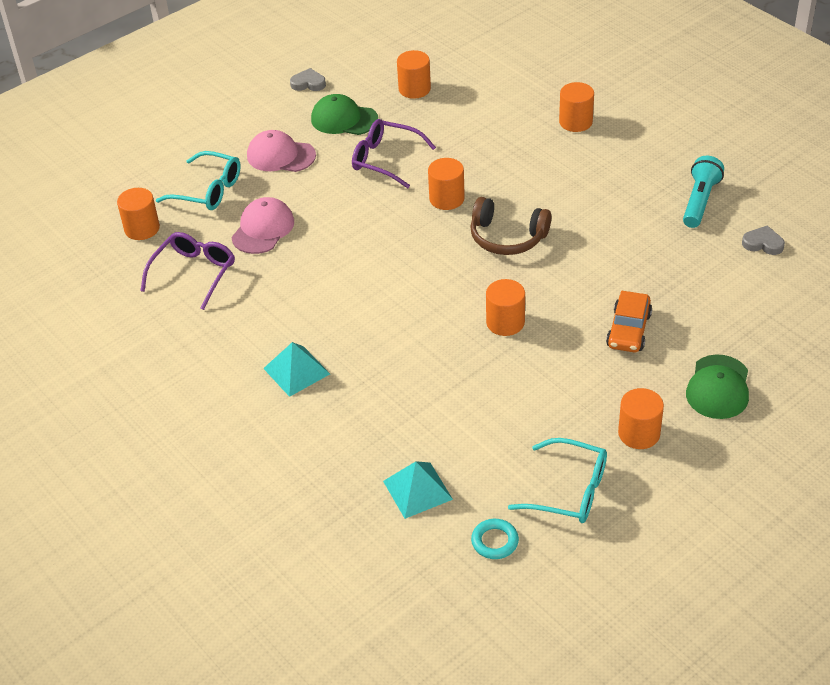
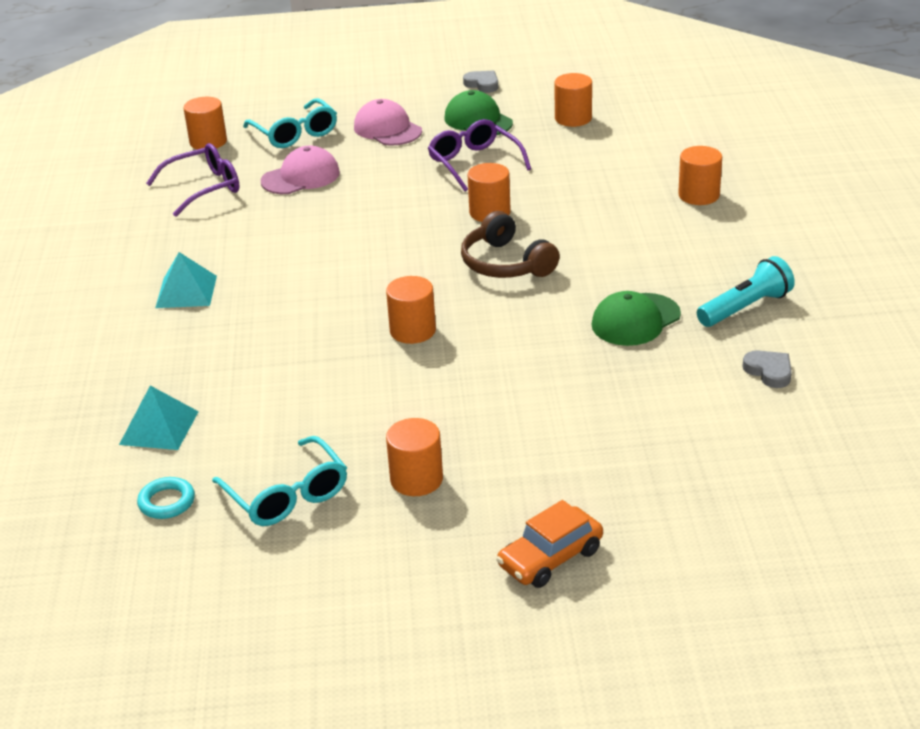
camera: 35 degrees right, 10 degrees down
(628, 330) = (523, 387): orange car -> orange car (550, 558)
(718, 387) = (550, 477): green cap -> green cap (635, 320)

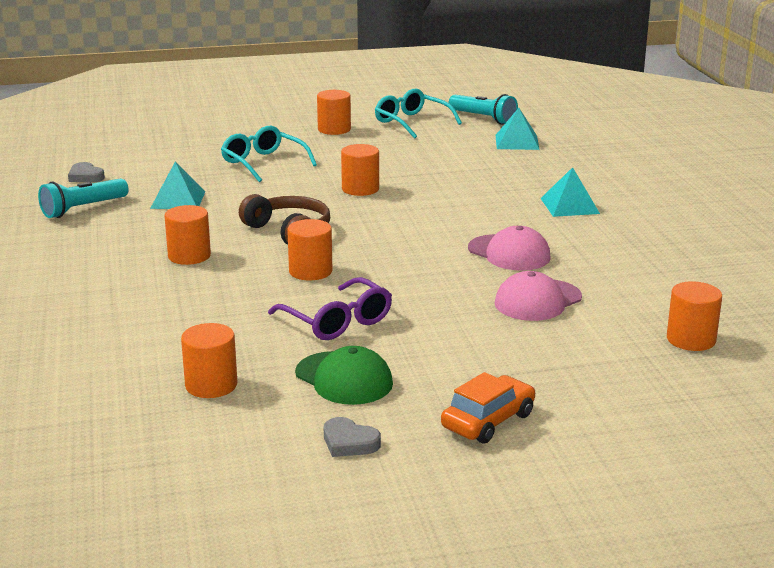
camera: 170 degrees right, 10 degrees down
(167, 502) = (483, 118): turquoise ring -> turquoise flashlight
(203, 188) = (640, 286): purple glasses -> none
(294, 133) = (586, 354): turquoise glasses -> turquoise glasses (264, 163)
(387, 129) = (464, 363): pink cap -> pink cap (509, 253)
(550, 558) = (251, 110): orange car -> orange car (488, 421)
(635, 320) = (178, 199): green cap -> turquoise pyramid
(699, 195) = (82, 293): orange cylinder -> orange cylinder (189, 256)

